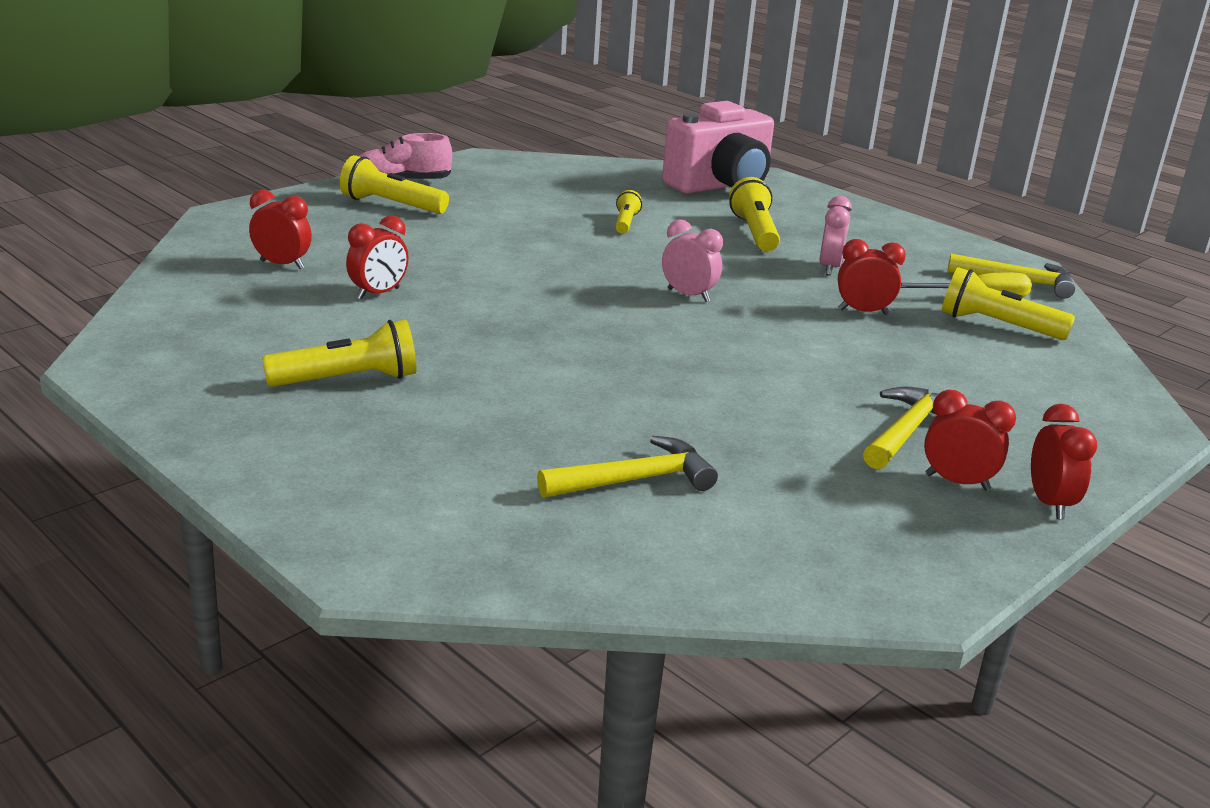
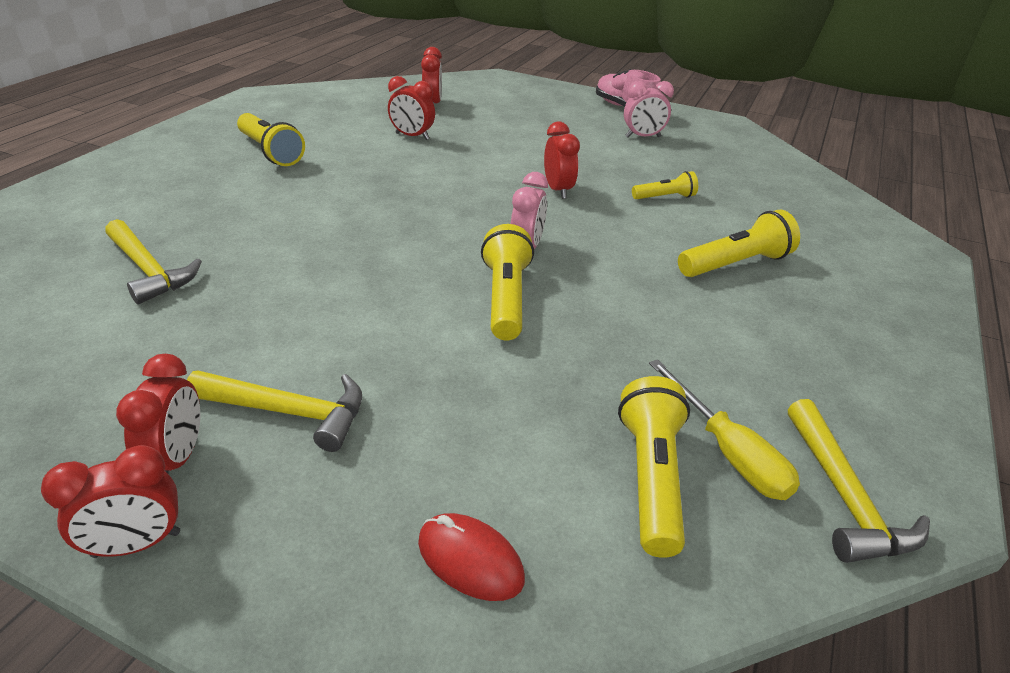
camera: 70 degrees right, 10 degrees up
(391, 205) = (576, 113): yellow flashlight -> yellow flashlight (506, 298)
(720, 186) = (843, 229): pink camera -> none
(829, 268) = (692, 321): pink clock -> pink clock (643, 137)
(863, 312) = (587, 356): red clock -> red clock (558, 190)
(1065, 392) = (470, 560): none -> red mouse

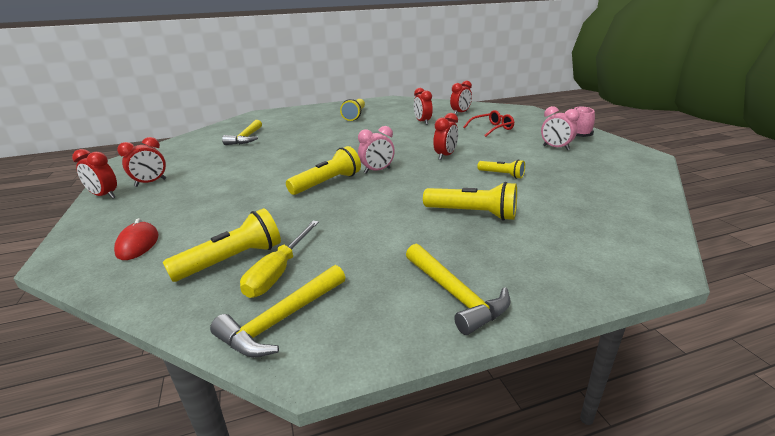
camera: 50 degrees right, 10 degrees down
(288, 412) = (193, 184): yellow hammer -> yellow hammer (455, 294)
(525, 124) = (492, 129): none -> red glasses

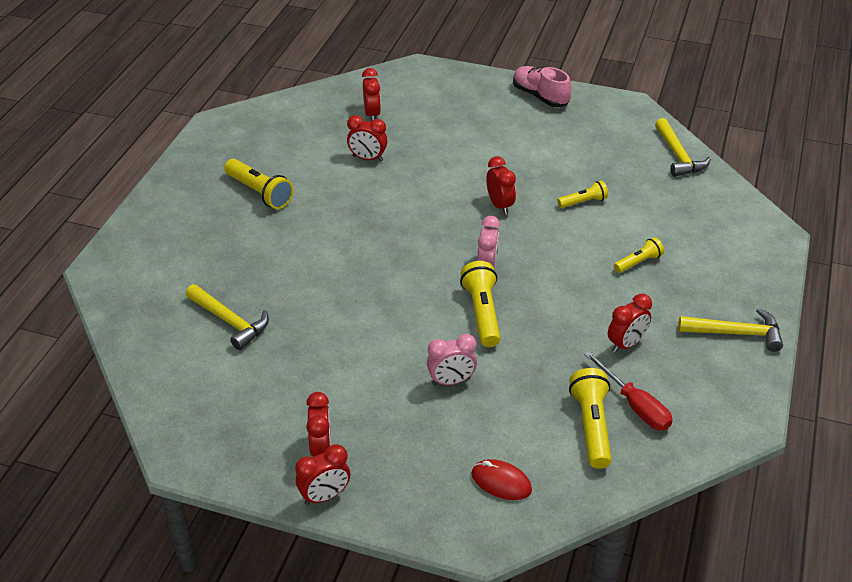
camera: 55 degrees left, 15 degrees up
(279, 272) = (634, 405): yellow screwdriver -> red screwdriver
(282, 320) = (699, 423): yellow hammer -> yellow hammer (678, 155)
(359, 241) = (626, 344): none -> red clock
(472, 213) = (638, 262): yellow flashlight -> yellow flashlight, size x0.60
(492, 129) = (458, 130): red glasses -> none
(555, 148) = (559, 133): pink clock -> pink clock (451, 381)

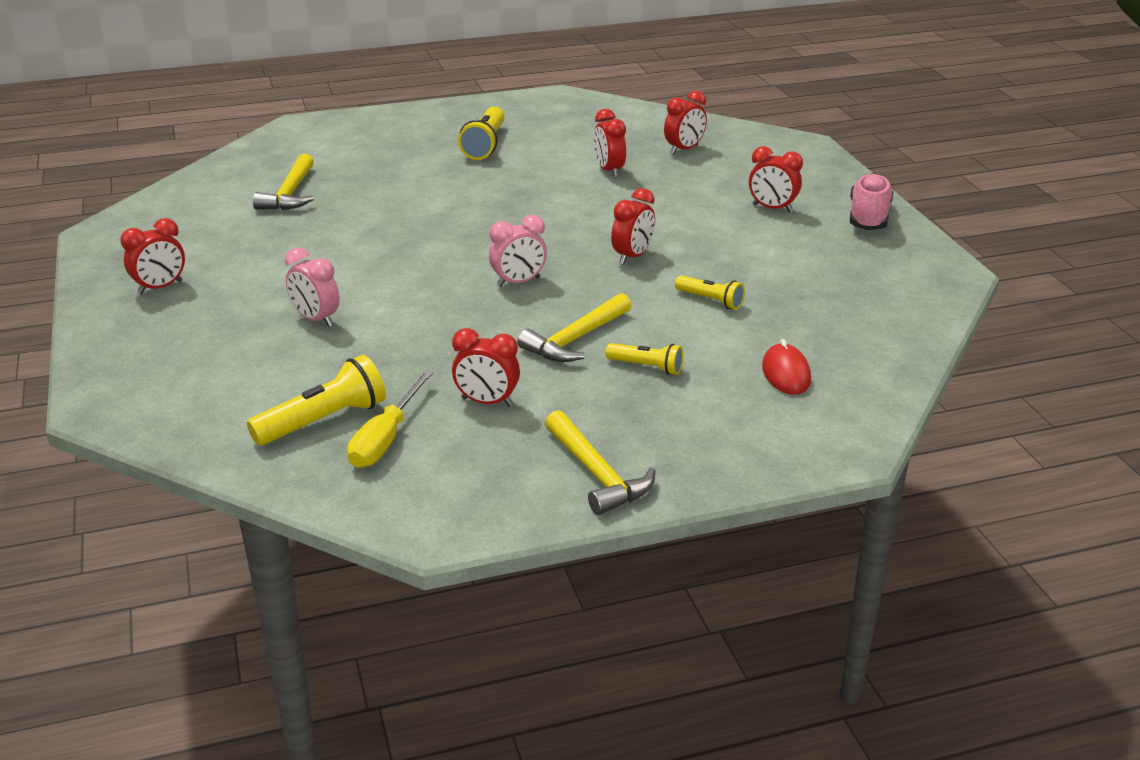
camera: 55 degrees right, 10 degrees down
(325, 496) = (99, 309): red clock -> red clock (772, 208)
(482, 313) = (440, 303): yellow flashlight -> none
(501, 482) = (189, 393): red mouse -> red mouse (786, 374)
(634, 405) = (386, 438): red screwdriver -> yellow screwdriver
(678, 155) = (901, 333): yellow hammer -> yellow hammer (576, 339)

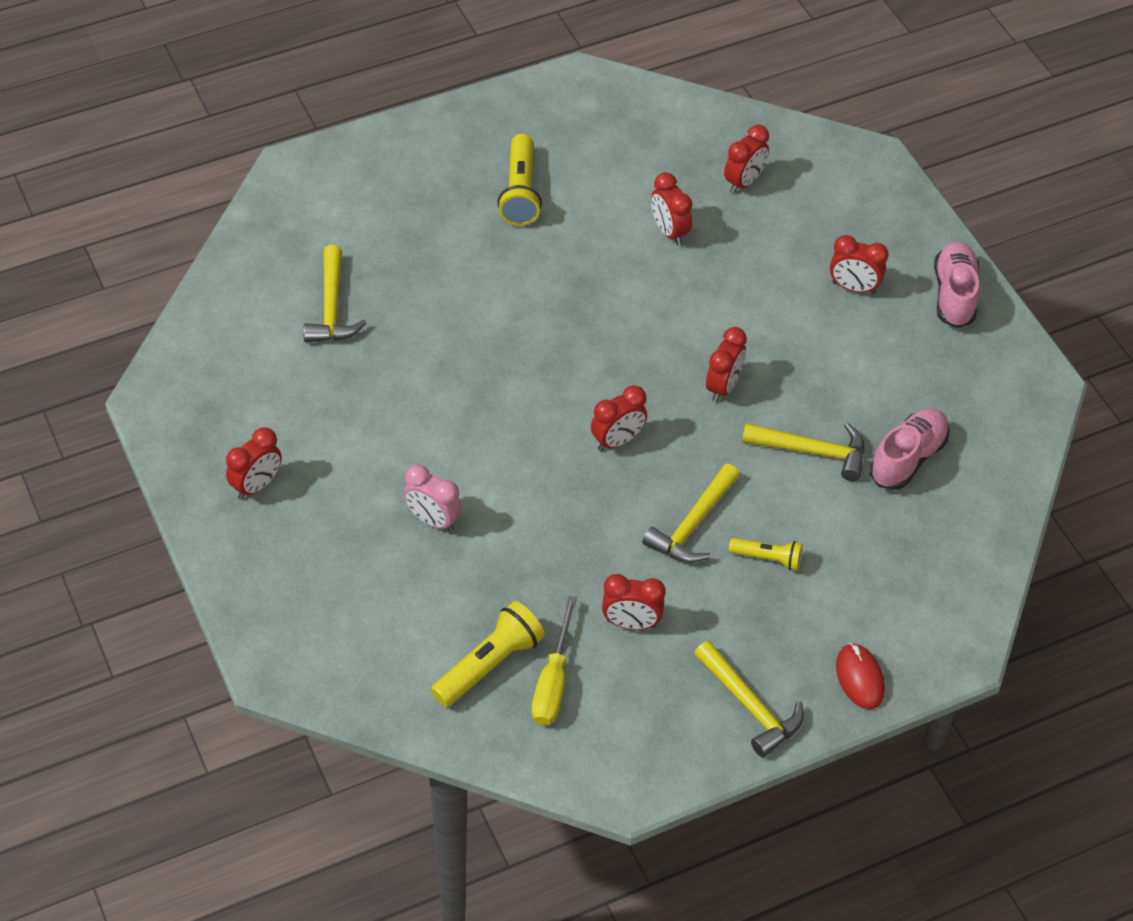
camera: 10 degrees left, 20 degrees up
(518, 282) = (617, 441): pink clock -> red clock
(710, 300) = (812, 451): yellow flashlight -> yellow hammer
(786, 374) = (897, 554): red mouse -> red mouse (860, 678)
(808, 311) = (907, 458): none -> pink shoe

